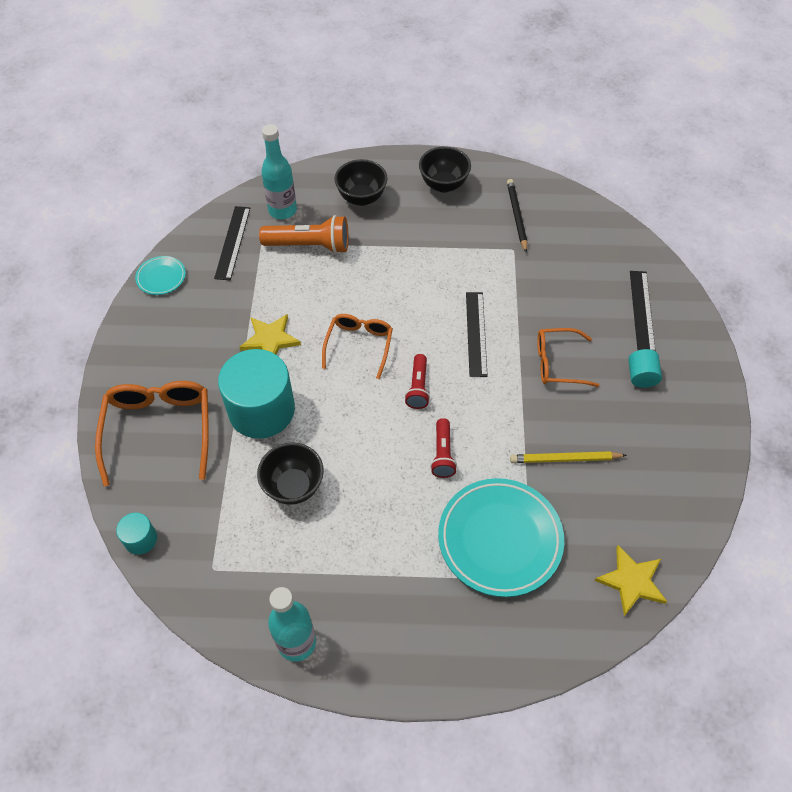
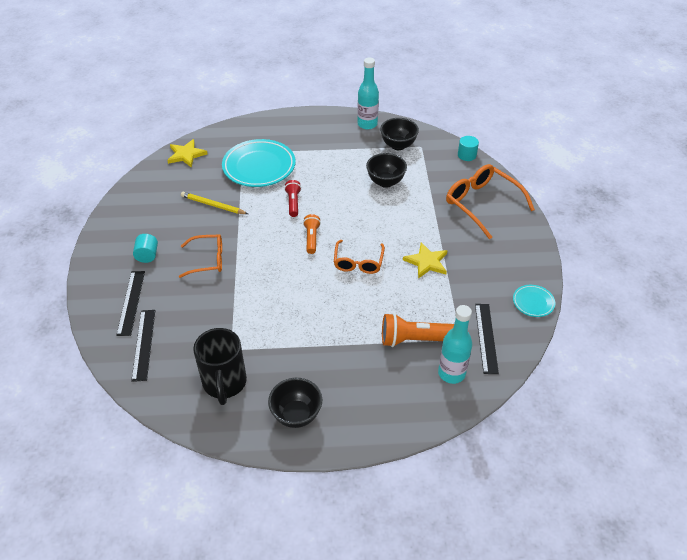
camera: 175 degrees right, 10 degrees down
(159, 430) = (482, 204): orange glasses -> orange glasses turned 150 degrees clockwise
(261, 410) = (418, 218): turquoise cylinder -> none
(361, 198) = (378, 393): black bowl -> black bowl (398, 145)
(418, 387) = (311, 238): red flashlight -> orange flashlight
(476, 333) = (268, 276): black ruler -> black ruler (144, 344)
(516, 216) = (224, 383): black pencil -> black mug
(565, 459) = (213, 205): yellow pencil -> yellow pencil turned 150 degrees counterclockwise

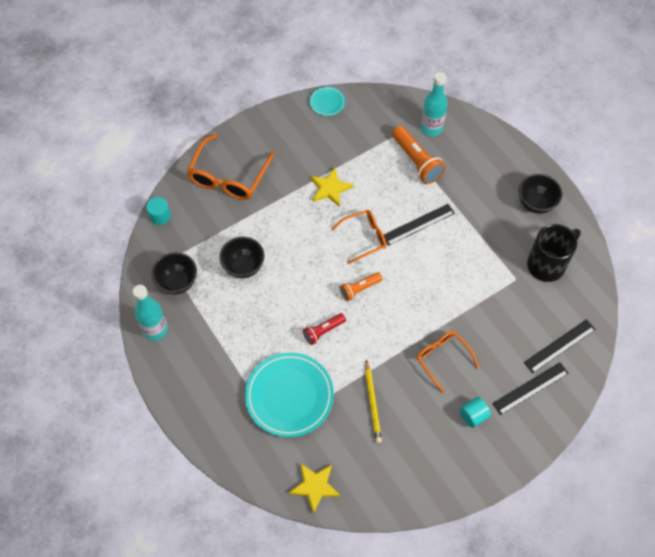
camera: 120 degrees left, 15 degrees up
(486, 338) = (383, 119): black ruler -> black ruler (418, 224)

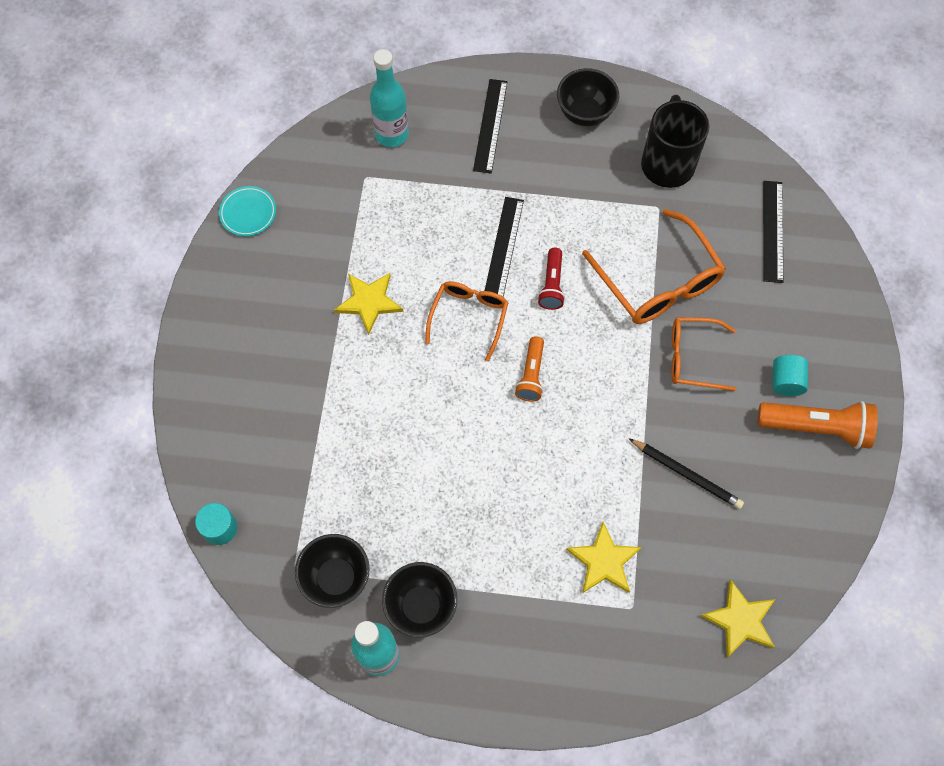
camera: 50 degrees left, 5 degrees up
(228, 176) = (242, 403): orange glasses -> orange glasses (658, 281)
(243, 267) = (385, 481): black bowl -> black bowl (421, 606)
(289, 396) = (604, 561): turquoise plate -> yellow star
(323, 331) = (551, 457): red flashlight -> red flashlight (552, 285)
(372, 403) = (686, 474): yellow pencil -> black pencil
(417, 161) = (421, 184): orange flashlight -> orange flashlight (816, 427)
(530, 388) = (798, 299): black ruler -> black ruler (490, 125)

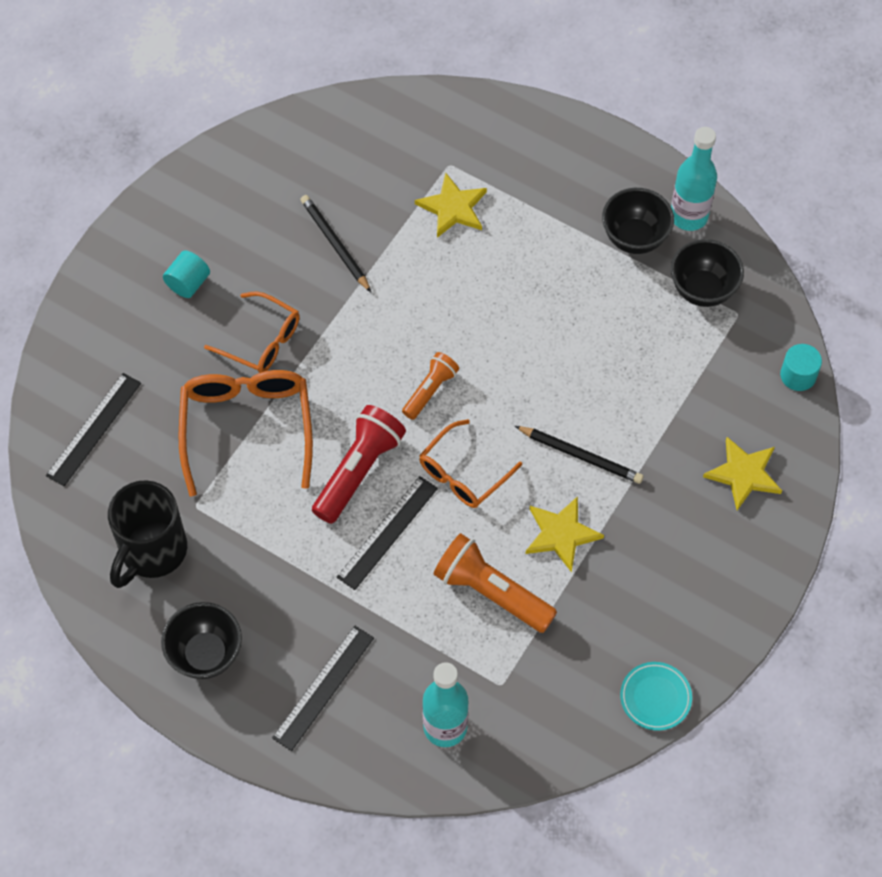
camera: 155 degrees left, 5 degrees down
(381, 372) = (580, 456): none -> black pencil
(552, 285) = (359, 470): red flashlight -> red flashlight, size x1.67
(740, 620) = (362, 120): yellow star -> yellow star (744, 474)
(816, 427) = (189, 234): orange flashlight -> orange flashlight (491, 592)

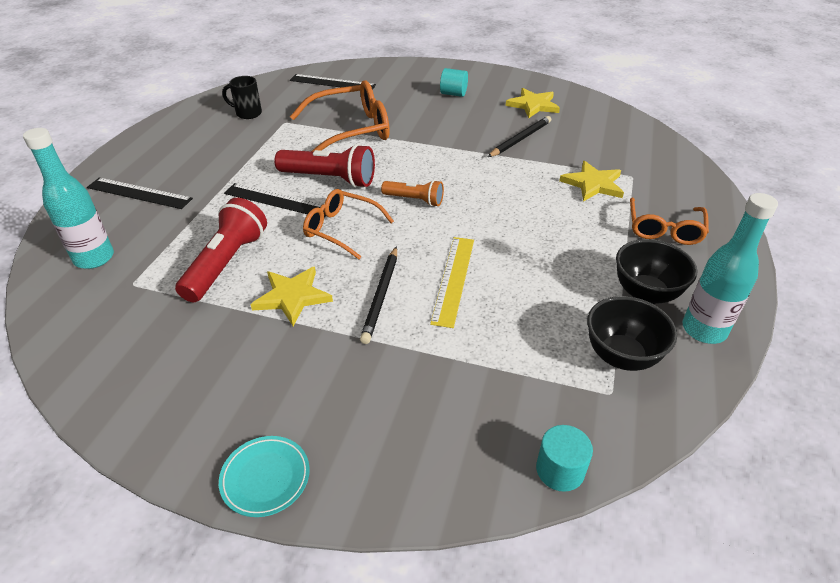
camera: 75 degrees right, 20 degrees down
(152, 552) = (247, 113): black mug -> black mug, size x0.56
(206, 654) = (170, 143): black bowl -> none
(261, 341) = (423, 124): orange glasses -> orange glasses (664, 229)
(491, 592) = (226, 263): orange flashlight -> red flashlight
(573, 388) = (453, 279): none -> yellow ruler
(655, 697) = (105, 398): turquoise plate -> turquoise plate (265, 478)
(744, 474) = (399, 434): yellow star -> yellow star (533, 105)

